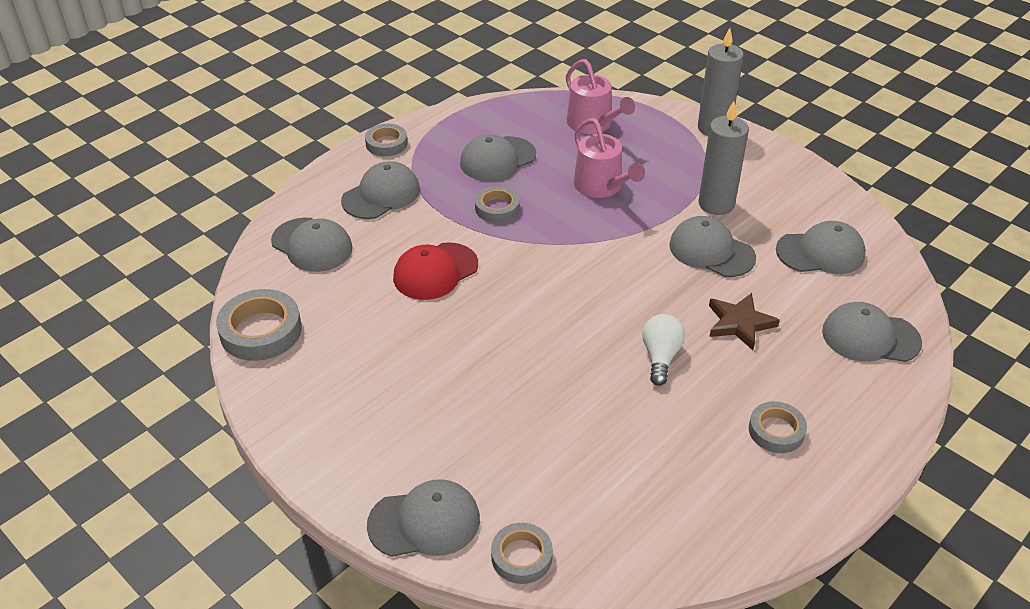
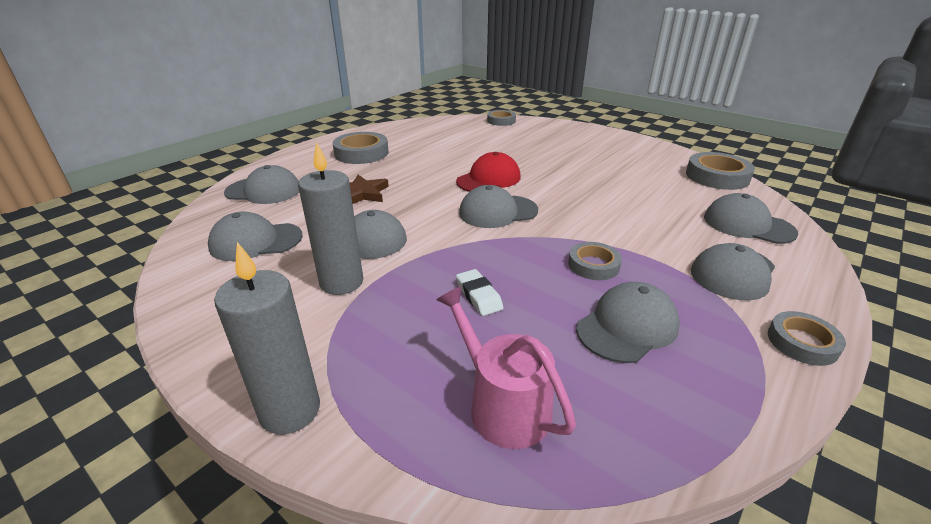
camera: 175 degrees right, 10 degrees down
(424, 522) = (551, 126): grey cap -> grey cap (498, 212)
(435, 271) = (618, 212): red cap -> red cap (489, 179)
(601, 186) = (478, 296): pink watering can -> white eraser
(660, 357) = (427, 176): white light bulb -> none
(776, 431) = (361, 153): grey tape -> grey tape, size x1.60

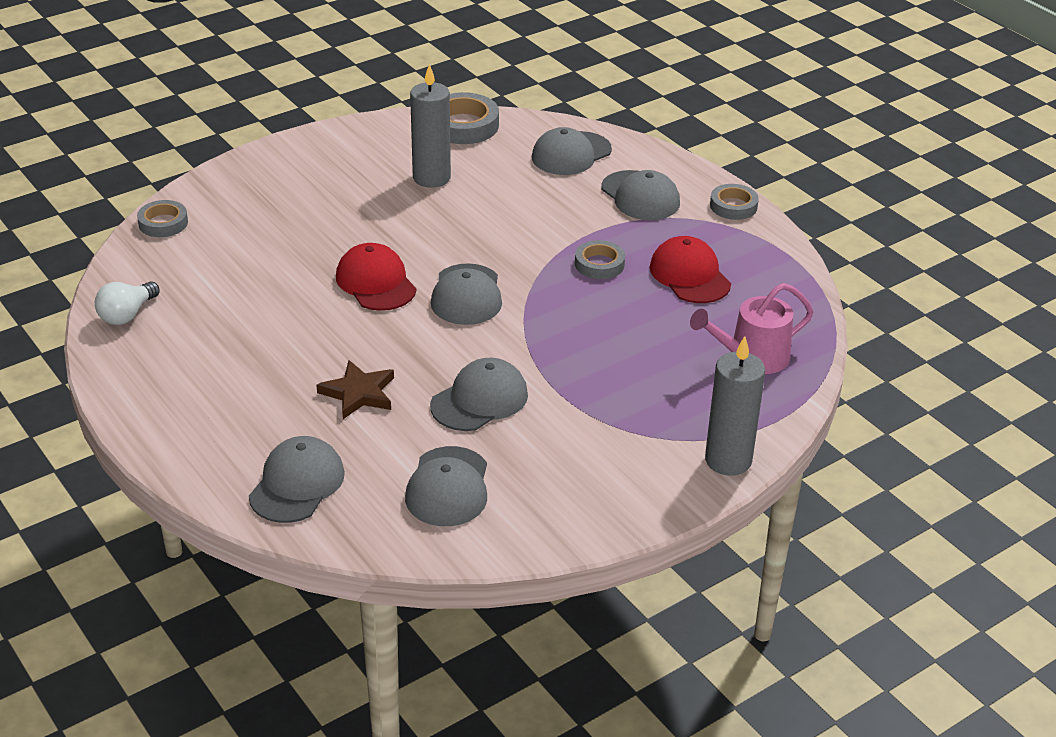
camera: 75 degrees left, 5 degrees up
(341, 282) = (564, 424): grey candle -> grey candle (431, 178)
(361, 153) = (209, 381): grey tape -> none
(413, 127) = (127, 315): none -> white light bulb
(478, 296) = (620, 342): white eraser -> none
(627, 326) = (690, 275): grey cap -> red cap

